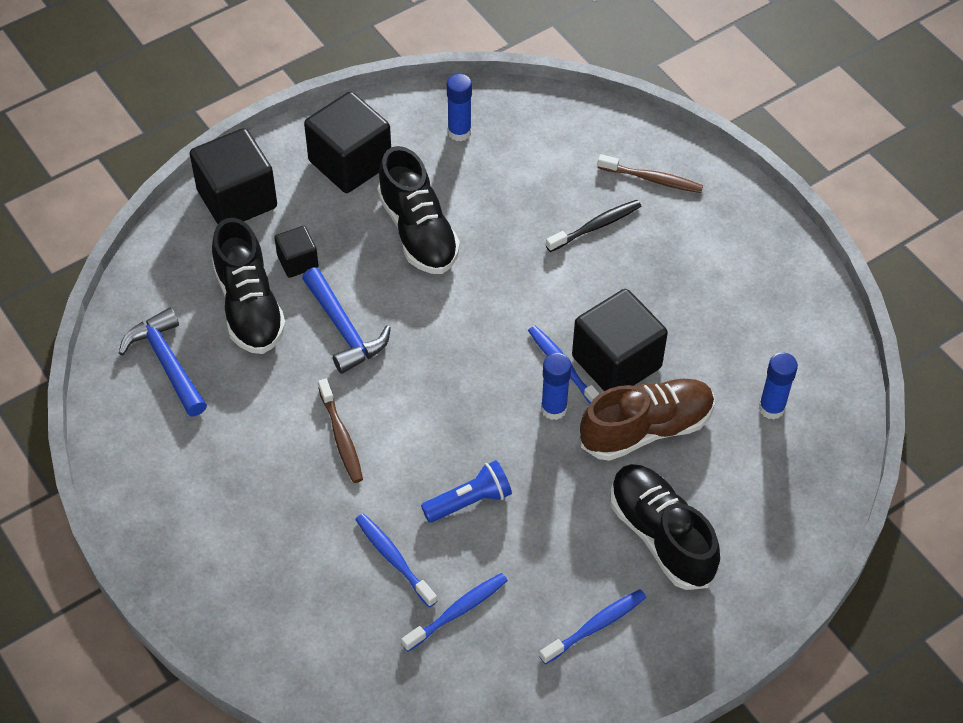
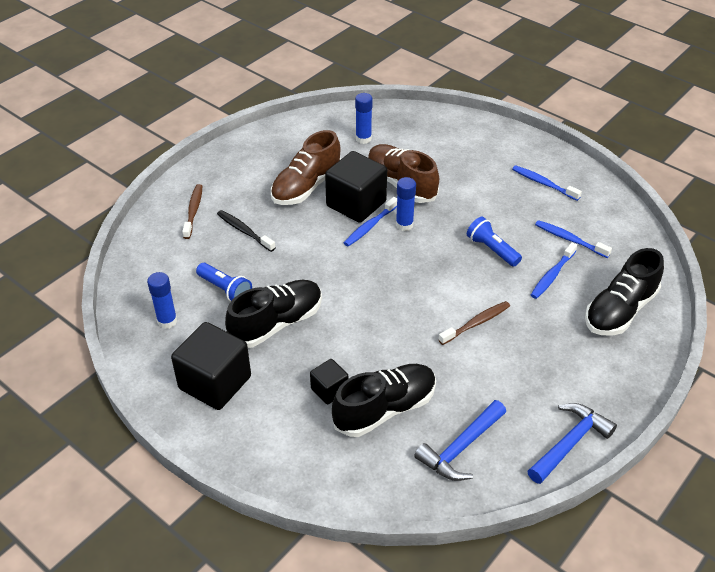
camera: 105 degrees left, 10 degrees down
(237, 199) = (275, 451): black cube -> none
(344, 329) = (384, 344): blue hammer -> blue hammer (570, 443)
(493, 191) = (225, 290): none -> blue flashlight
(661, 535) = (471, 168): black shoe -> black shoe (619, 310)
(671, 311) = (306, 186): none -> brown shoe

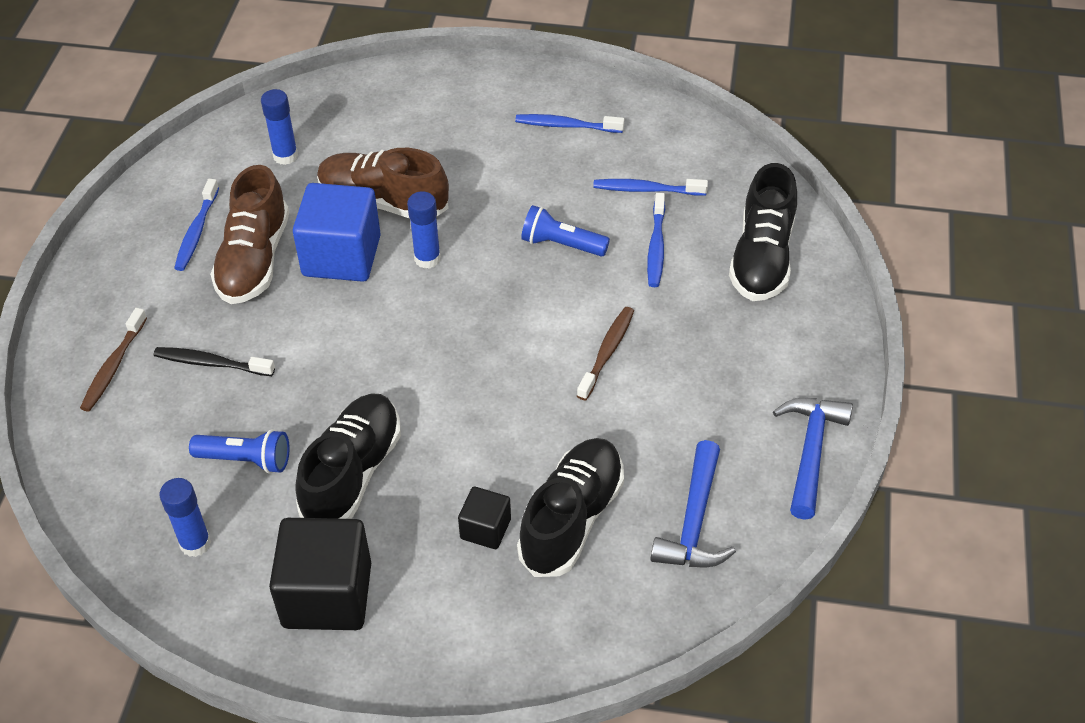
camera: 30 degrees left, 5 degrees up
(193, 211) = (113, 366): brown toothbrush -> brown toothbrush turned 135 degrees counterclockwise
(356, 204) = (341, 256): black cube -> blue cube
(370, 226) = (383, 280): blue toothbrush -> blue toothbrush (197, 231)

